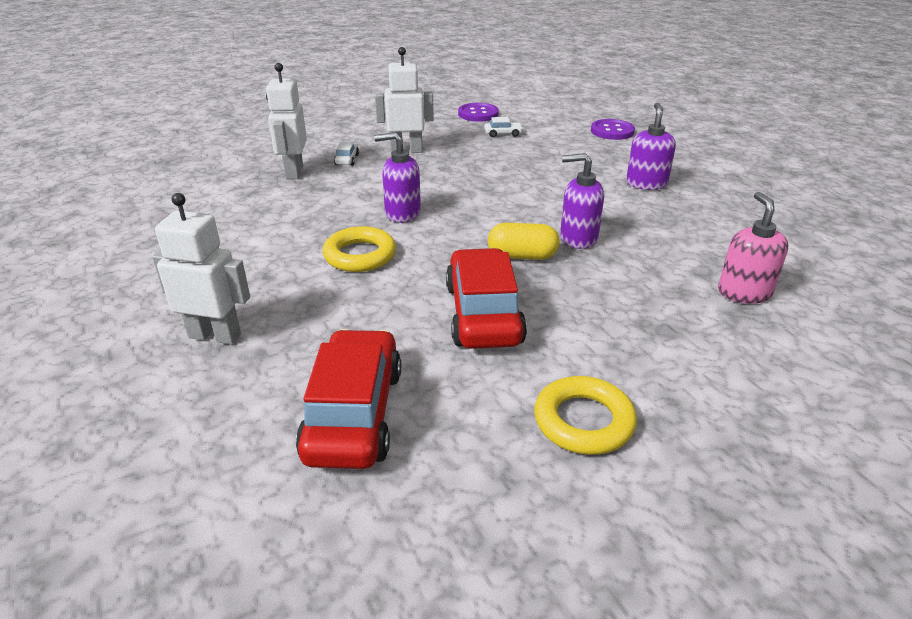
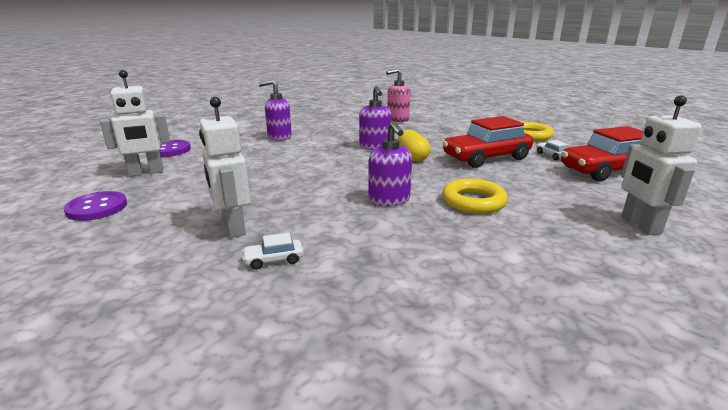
camera: 110 degrees left, 10 degrees down
(294, 172) = (333, 290): white robot -> white robot (146, 173)
(503, 134) = (173, 187): white car -> white car (552, 155)

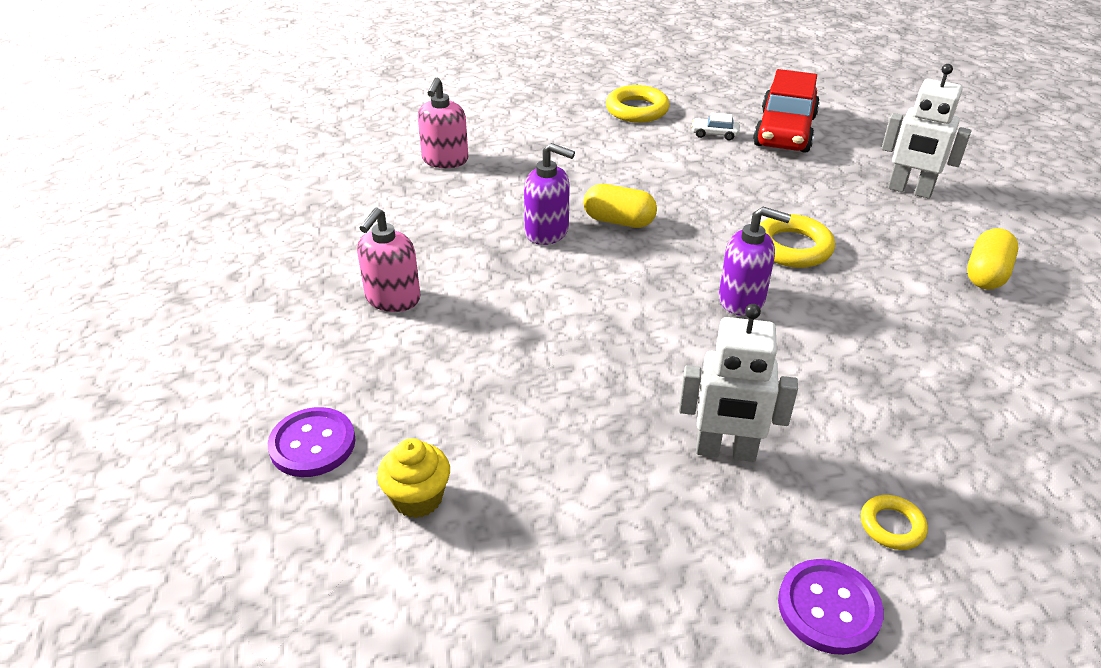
camera: 55 degrees left, 15 degrees up
(97, 208) = (539, 584): purple button -> purple button (828, 608)
(146, 173) = (417, 498): white robot -> yellow cupcake
(197, 301) = (892, 526): none -> yellow ring
(274, 260) = (835, 442): white car -> none
(279, 137) = (392, 299): purple soap dispenser -> pink soap dispenser
(486, 158) = (678, 175): red car -> none
(589, 283) = (986, 274): none -> yellow capsule

